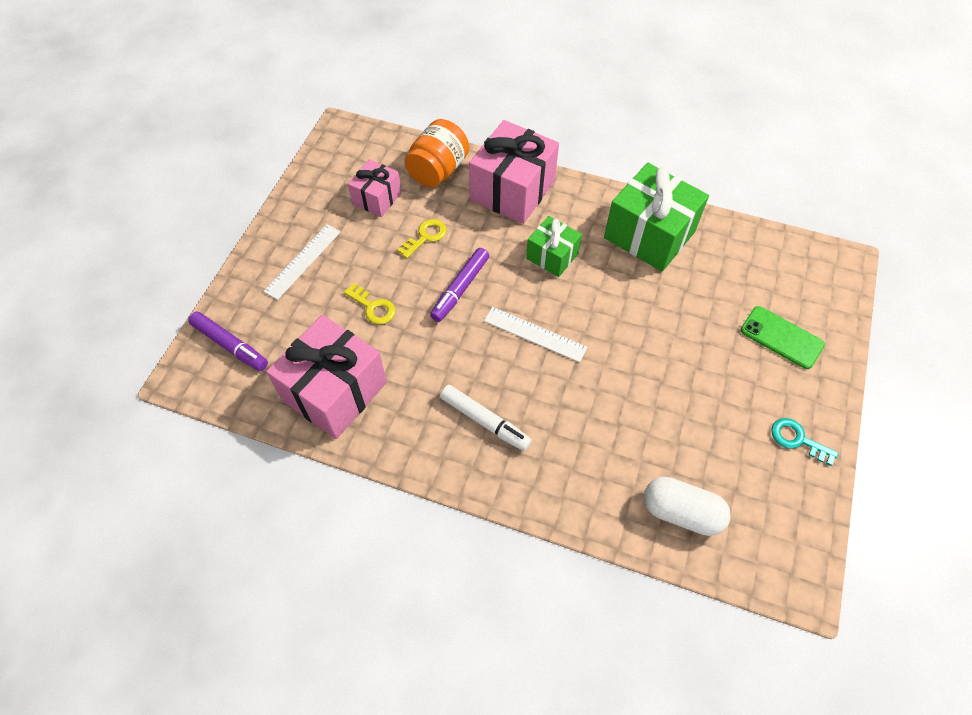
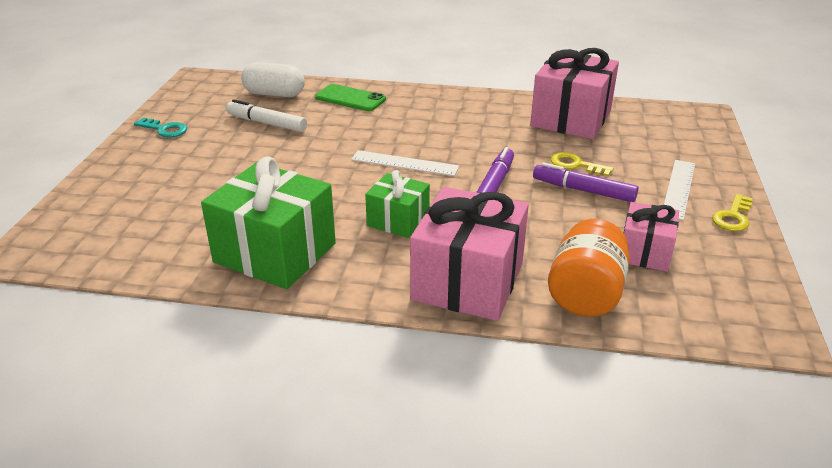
camera: 170 degrees right, 25 degrees down
(230, 345) = (686, 132): purple marker -> purple marker (583, 190)
(425, 237) = (557, 222): yellow key -> yellow key (733, 217)
(485, 421) = (435, 116): white marker -> white marker (267, 123)
(781, 337) = (145, 184): green phone -> green phone (350, 98)

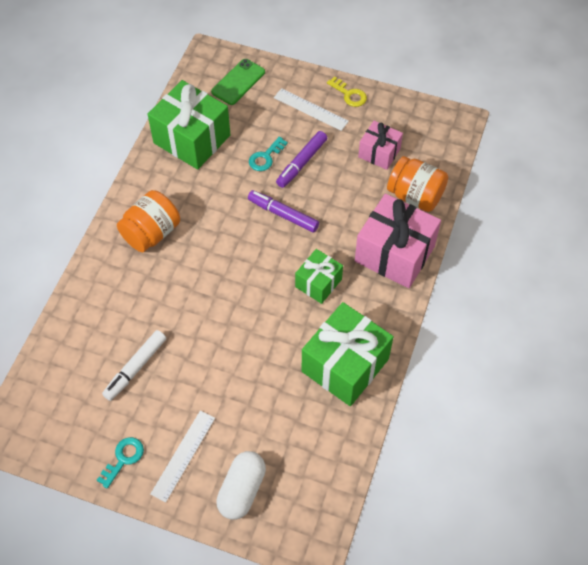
camera: 80 degrees left, 25 degrees up
(274, 94) = (72, 360): white capsule -> white capsule (242, 490)
(350, 98) = (103, 294): green phone -> green phone (238, 82)
(404, 163) = (236, 267): white ruler -> white ruler (183, 455)
(432, 112) = (151, 233): none -> orange jar
(571, 118) = (192, 139): pink gift -> green gift
(575, 165) = (265, 157): yellow key -> turquoise key

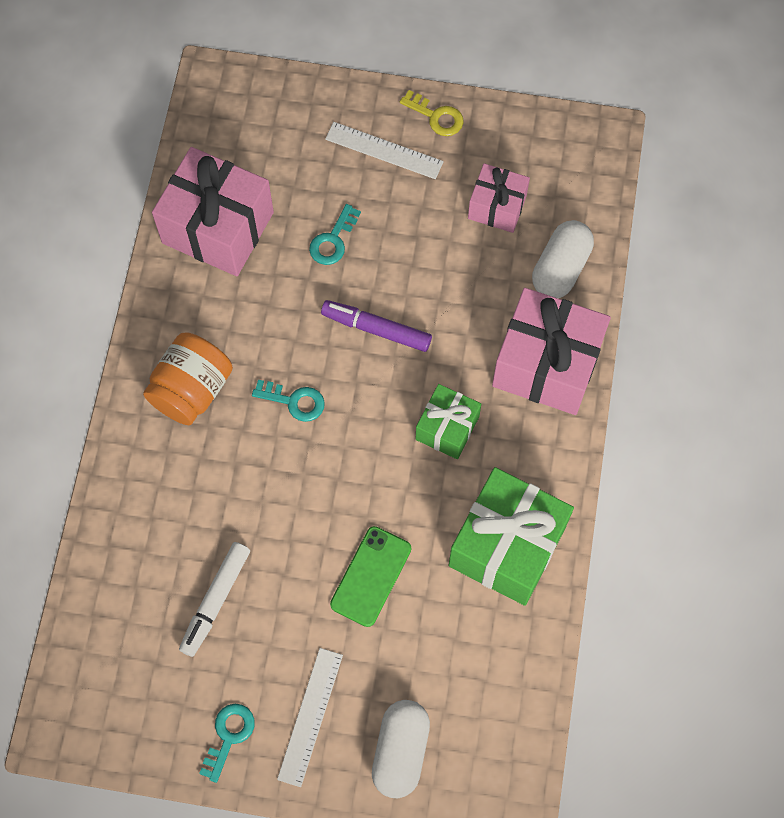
camera: 10 degrees left, 10 degrees up
(192, 139) = (218, 228): green gift -> pink gift
(218, 250) = (294, 401): none -> turquoise key
(238, 82) = (267, 121): green phone -> green phone (371, 576)
(302, 163) = (387, 241): purple marker -> none
(415, 196) = (560, 268): orange jar -> white capsule

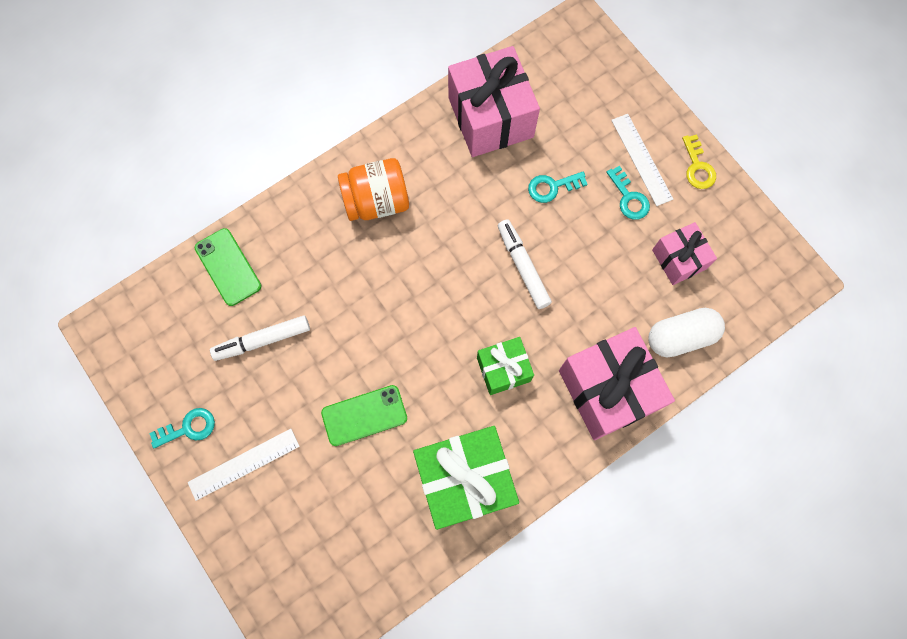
camera: 45 degrees right, 5 degrees up
(116, 569) = (228, 267): none -> green phone
(294, 401) = (428, 264): turquoise key -> turquoise key (629, 198)
(376, 329) = (523, 267): purple marker -> white marker
(400, 751) = (272, 540): white capsule -> none

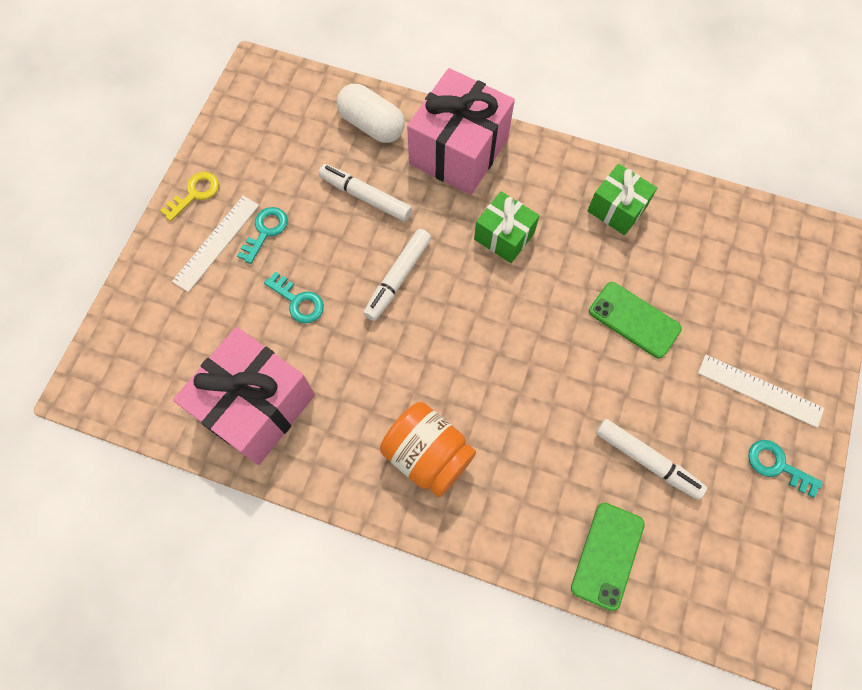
camera: 125 degrees left, 5 degrees down
(464, 480) = (617, 209): green gift -> green gift, size x0.56
(611, 288) = (366, 197): none -> white marker
(679, 259) = (301, 161): pink gift -> none

